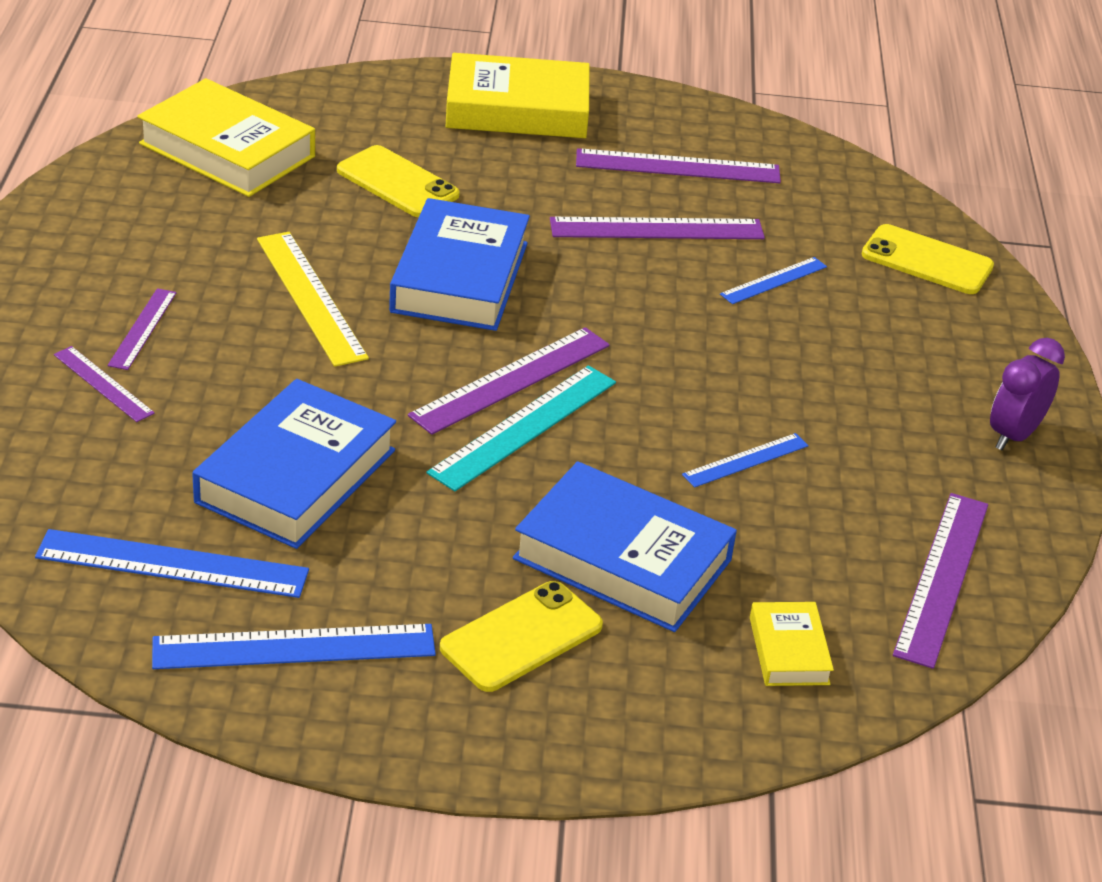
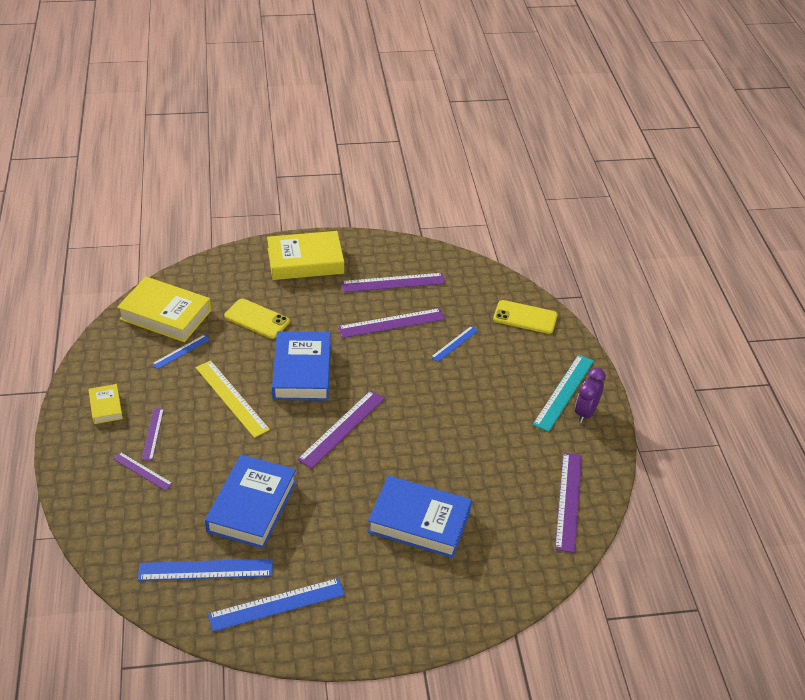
camera: 10 degrees left, 5 degrees up
(521, 637) = (382, 576): yellow phone -> none
(524, 427) = (354, 455): turquoise ruler -> turquoise ruler (564, 392)
(745, 460) = (464, 453): blue ruler -> blue ruler (181, 351)
(788, 650) = (507, 557): yellow book -> yellow book (106, 407)

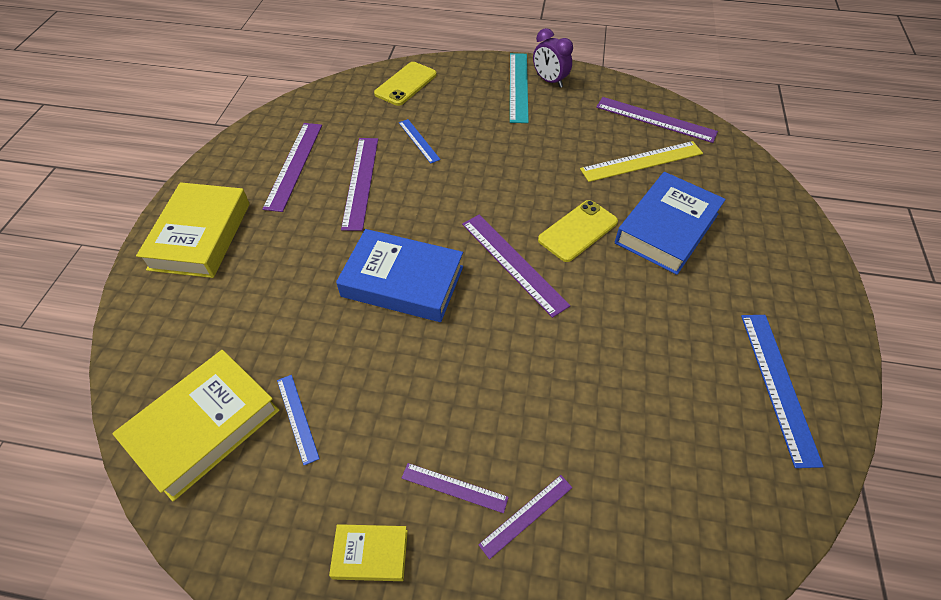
camera: 70 degrees left, 10 degrees up
(205, 570) = (721, 457): blue ruler -> none
(231, 398) = (419, 369): yellow ruler -> yellow ruler (642, 161)
(252, 506) = (619, 382): blue book -> none
(257, 319) = (280, 310): yellow phone -> yellow phone (578, 231)
(564, 392) = (518, 87): turquoise ruler -> turquoise ruler turned 45 degrees clockwise

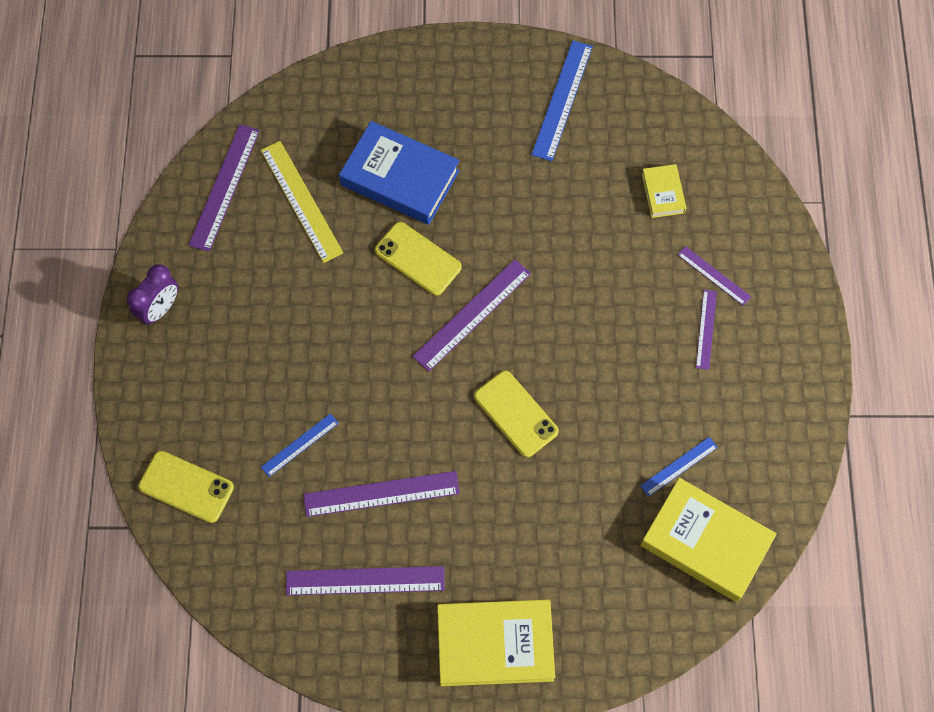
camera: 100 degrees left, 15 degrees up
(370, 554) = (769, 378): yellow book -> yellow book (663, 193)
(402, 281) = (515, 414): blue book -> yellow phone
(518, 87) = (176, 345): turquoise ruler -> none
(778, 385) = (562, 100): blue ruler -> blue ruler turned 60 degrees counterclockwise

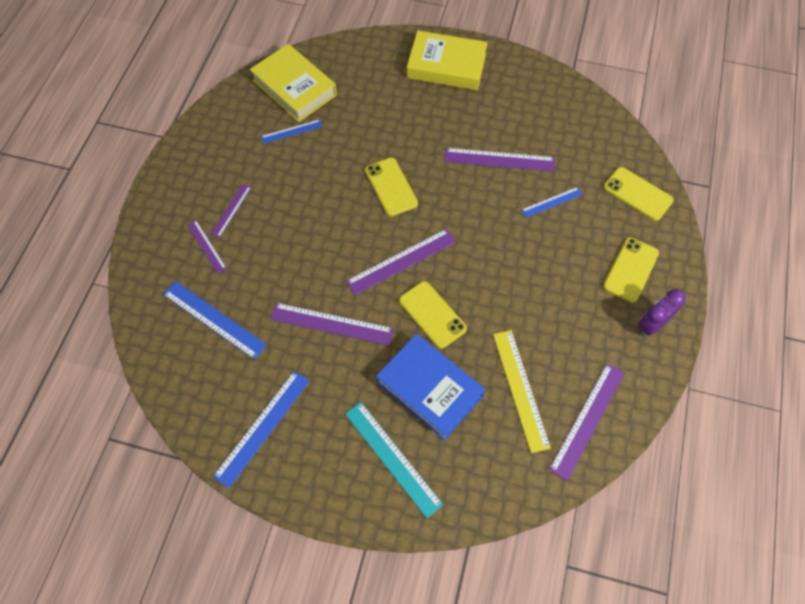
camera: 165 degrees left, 5 degrees down
(188, 373) = (631, 270): none -> yellow phone
(365, 581) = (521, 114): purple ruler -> purple ruler (331, 324)
(420, 104) = (392, 458): none -> turquoise ruler
(663, 193) = (214, 319): yellow book -> blue ruler

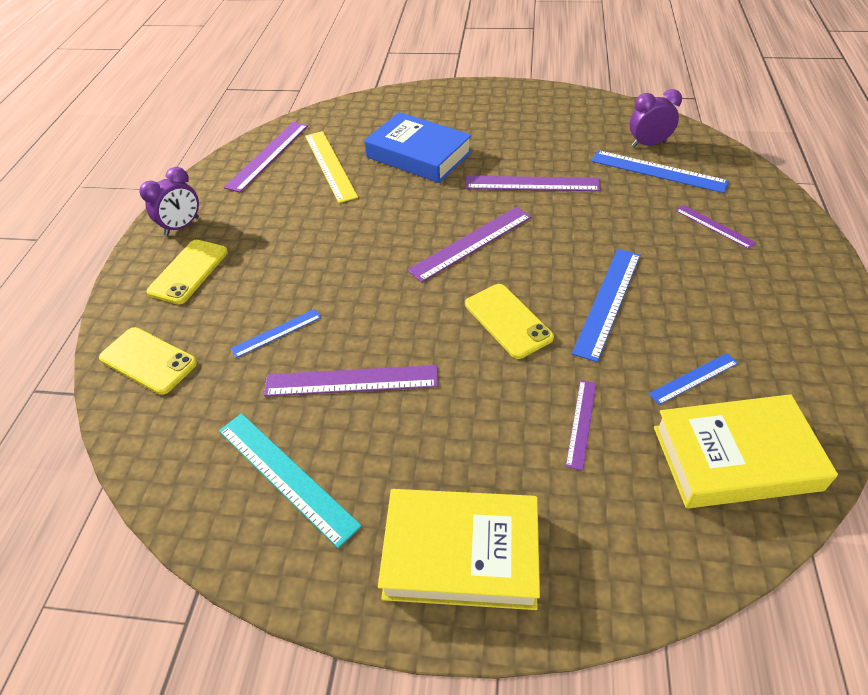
camera: 175 degrees right, 15 degrees down
(202, 360) = (648, 144): none -> purple clock
(231, 210) = (711, 264): purple ruler -> purple ruler (581, 423)
(262, 427) = (565, 116): blue ruler -> blue ruler (608, 302)
(294, 88) = (735, 458): yellow book -> yellow book turned 45 degrees counterclockwise
(392, 458) = (444, 115): turquoise ruler -> turquoise ruler (286, 476)
(432, 314) = (425, 204): yellow phone -> none

